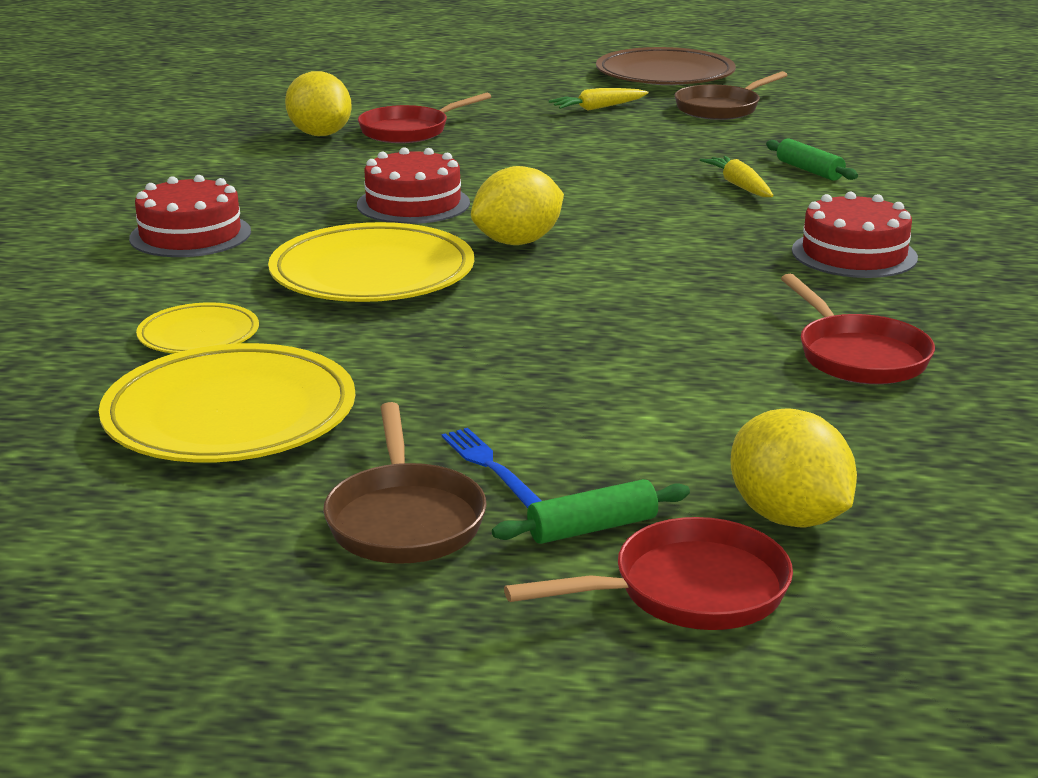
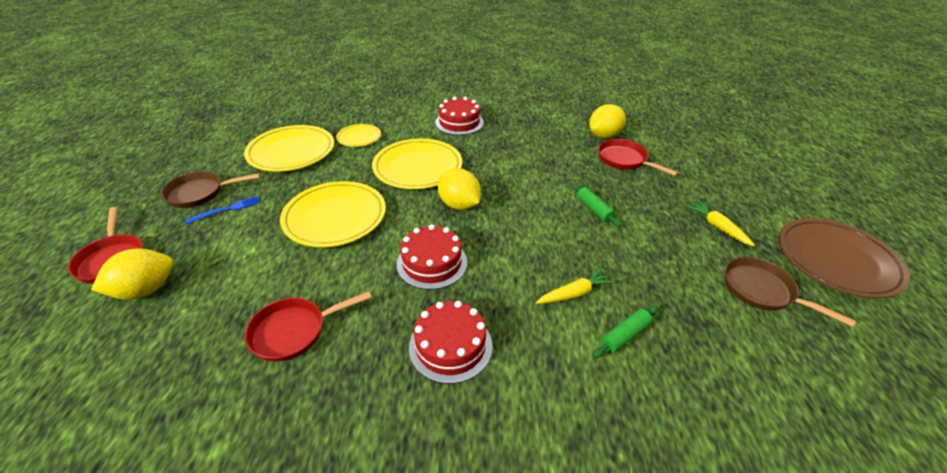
camera: 85 degrees right, 15 degrees up
(413, 204) = (508, 170): red cake -> red cake (432, 263)
(542, 343) = (335, 217): none -> yellow plate
(592, 528) = (169, 235): green rolling pin -> green rolling pin (594, 209)

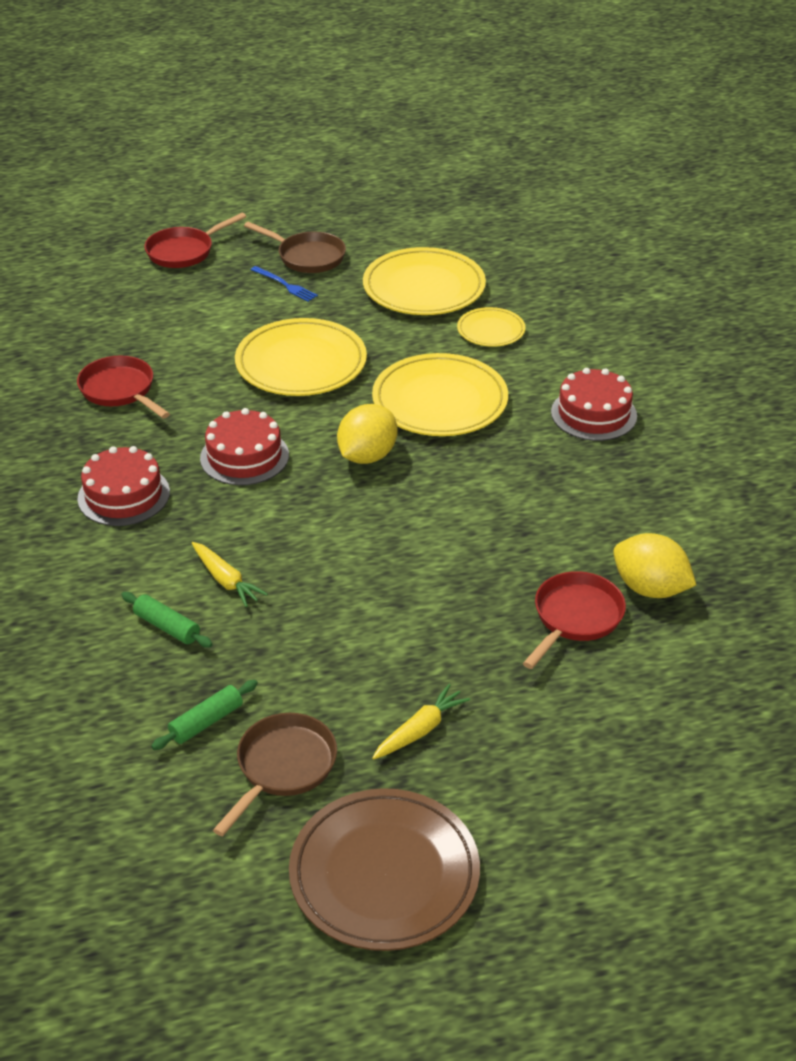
camera: 75 degrees right, 0 degrees up
(145, 290) = (150, 287): yellow lemon -> none
(200, 193) = (307, 257): brown pan -> brown pan turned 150 degrees clockwise
(594, 209) = (410, 588): green rolling pin -> green rolling pin (206, 722)

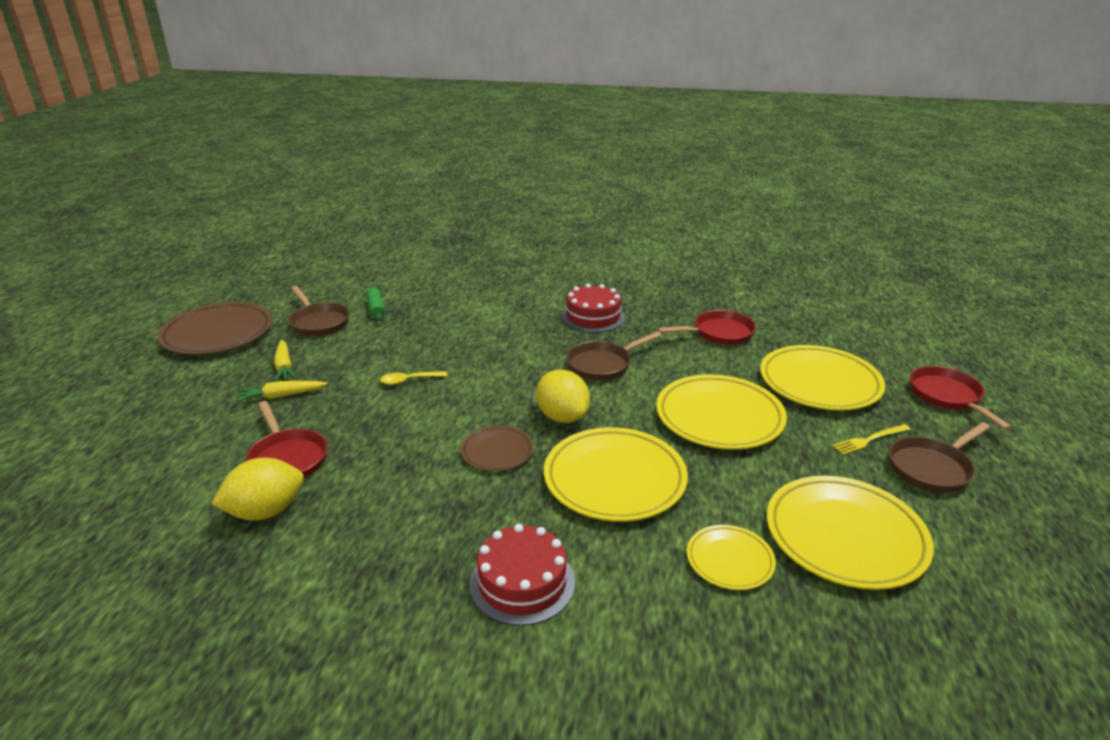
camera: 115 degrees right, 10 degrees down
(167, 627) = (459, 310): green rolling pin -> none
(199, 316) = (819, 383): none -> yellow plate
(226, 580) = (479, 334): yellow carrot -> yellow carrot (281, 396)
(244, 456) = (603, 364): red cake -> brown pan
(285, 285) = (869, 440): blue fork -> yellow fork
(375, 595) = (409, 380): none -> yellow spoon
(454, 479) = (497, 451): none -> brown plate

